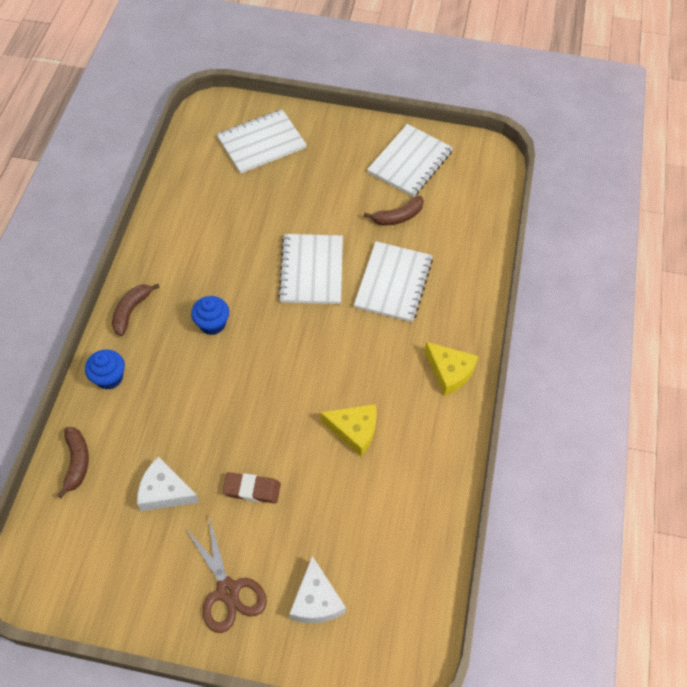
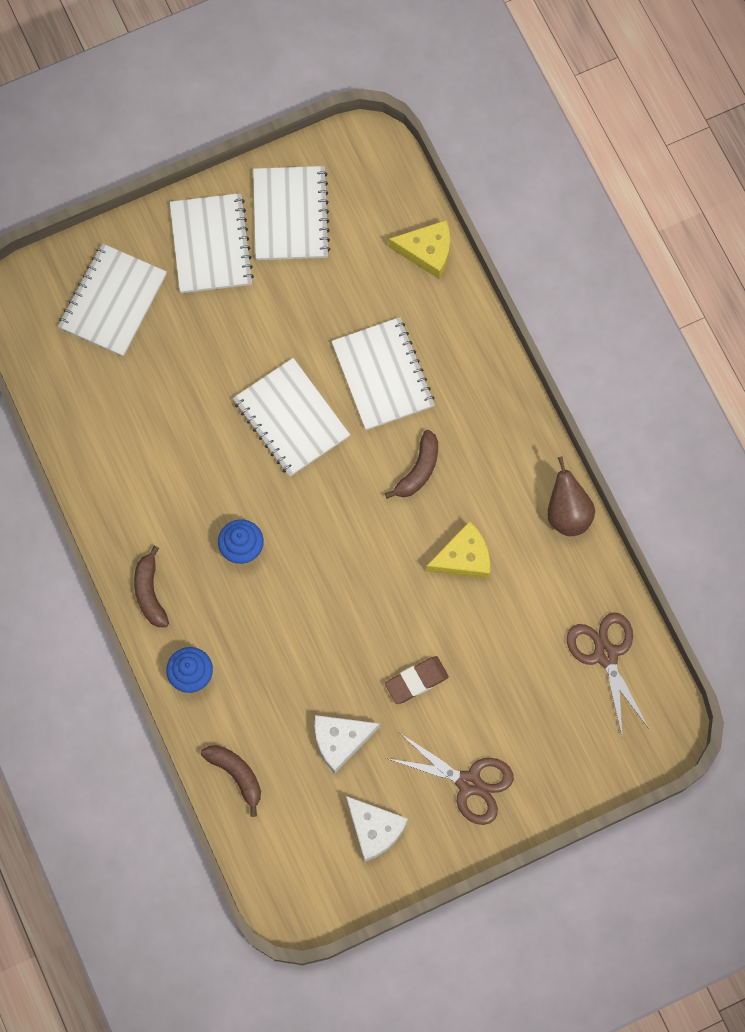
camera: 35 degrees left, 15 degrees up
(316, 600) = (549, 735): white cheese -> white cheese (374, 829)
(347, 149) = (211, 245): none -> white notebook
(398, 217) = (329, 293): brown banana -> brown banana (418, 470)
(405, 572) = (605, 655): none -> brown scissors
(449, 372) = (506, 434): yellow cheese -> yellow cheese (427, 251)
(453, 451) = (567, 513): none -> brown pear

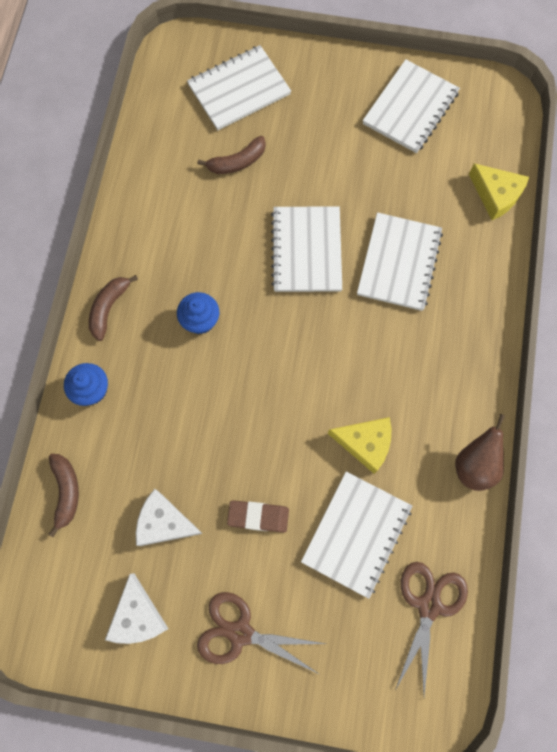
camera: 35 degrees right, 0 degrees up
(211, 245) = (337, 94): white notebook -> white notebook (356, 534)
(418, 470) = (377, 351): brown banana -> brown banana (237, 162)
(469, 783) = (240, 633): brown scissors -> brown scissors turned 135 degrees clockwise

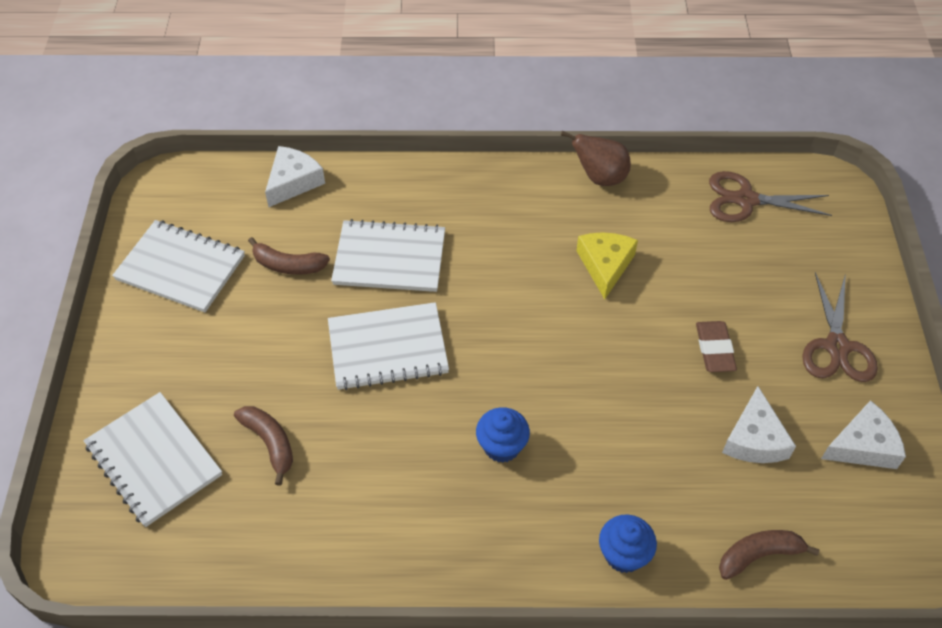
camera: 100 degrees left, 20 degrees down
(109, 308) = (507, 559): brown banana -> brown banana (288, 265)
(356, 534) = (700, 262): white notebook -> none
(496, 195) = (293, 182): yellow cheese -> white cheese

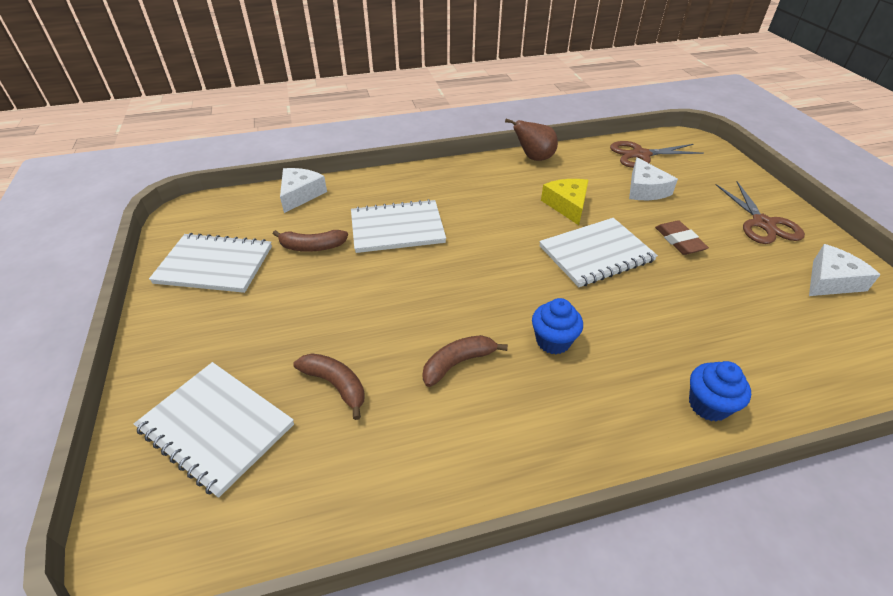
camera: 15 degrees left, 10 degrees down
(388, 348) = (420, 288): white notebook -> white notebook (596, 254)
(754, 439) = (750, 293): white cheese -> white cheese (645, 189)
(759, 555) = (818, 377): brown banana -> brown banana (458, 363)

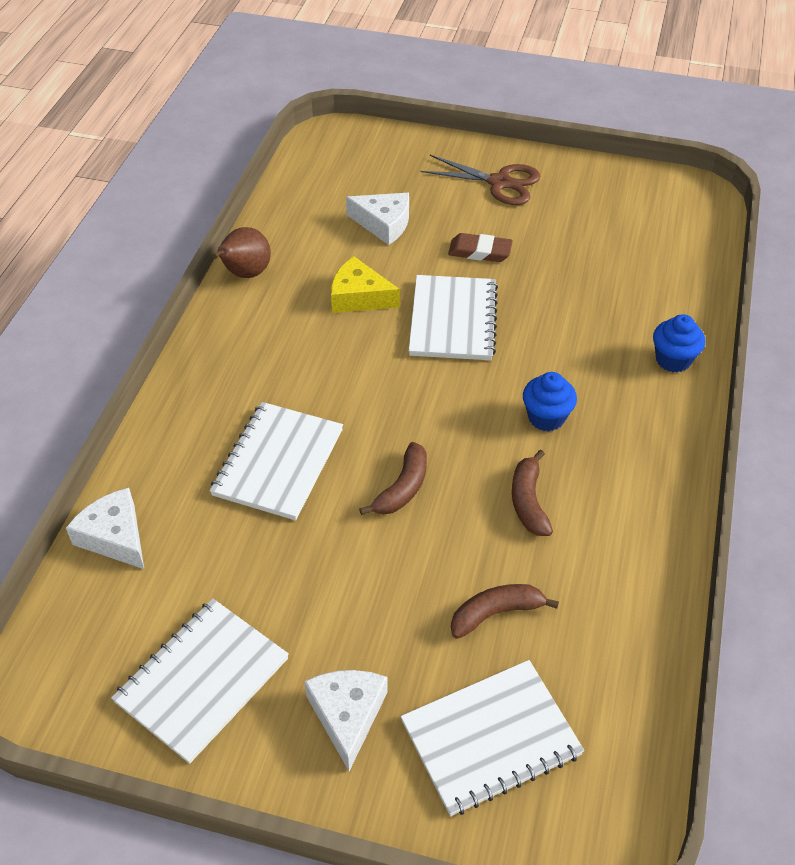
camera: 60 degrees left, 5 degrees up
(312, 247) = (247, 561): brown banana -> brown banana (402, 488)
(641, 155) = (321, 188): brown scissors -> none
(831, 281) = (597, 197): white cheese -> white cheese (347, 715)

